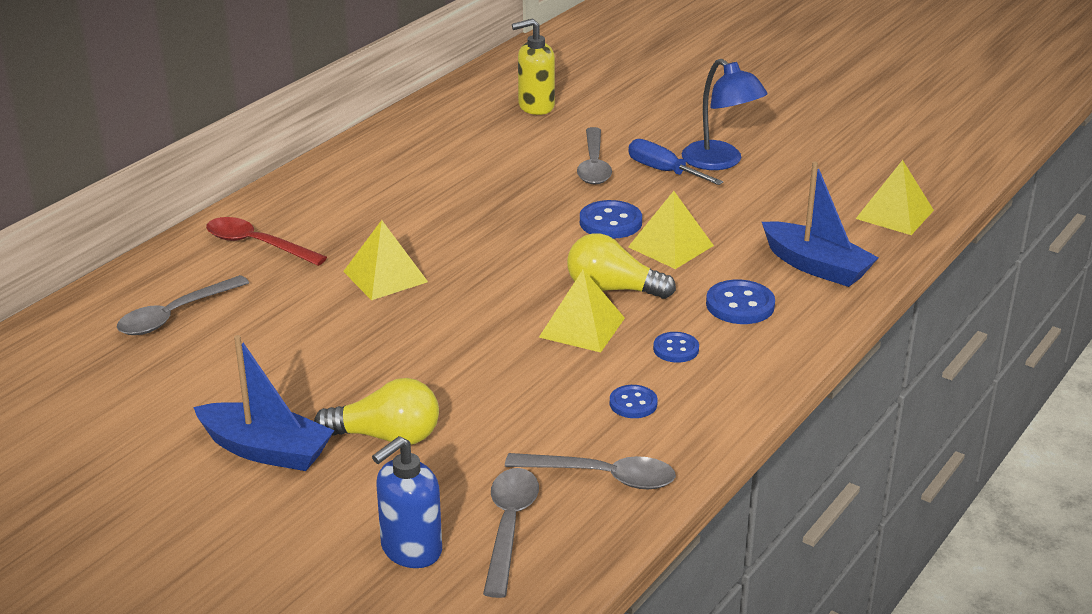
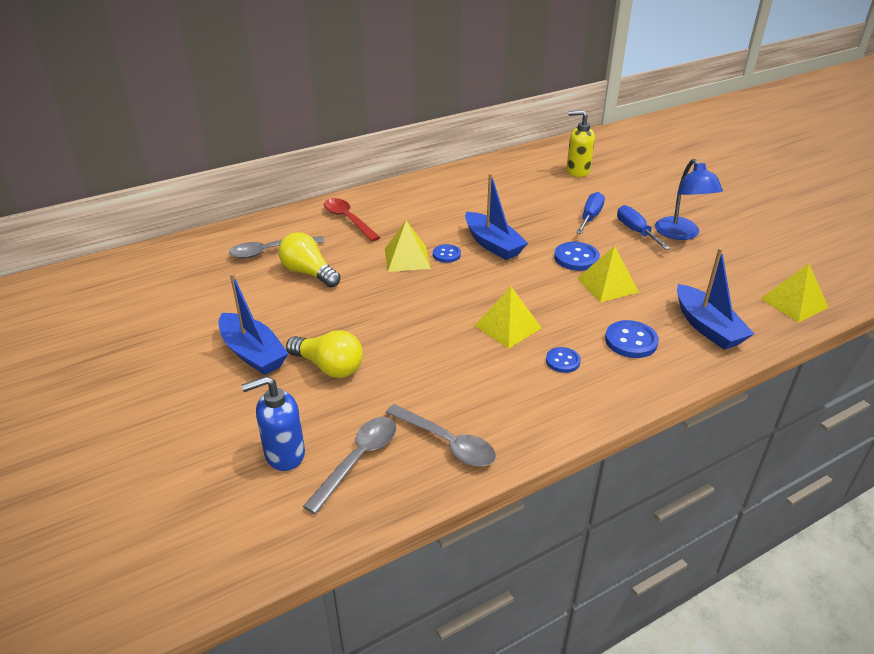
camera: 25 degrees right, 5 degrees up
(490, 230) = (493, 244): none -> blue boat
(594, 165) = (590, 217): grey spoon -> blue screwdriver
(613, 289) = (547, 305): yellow light bulb -> yellow light bulb (308, 273)
(633, 403) = (505, 393): blue button -> blue button (446, 254)

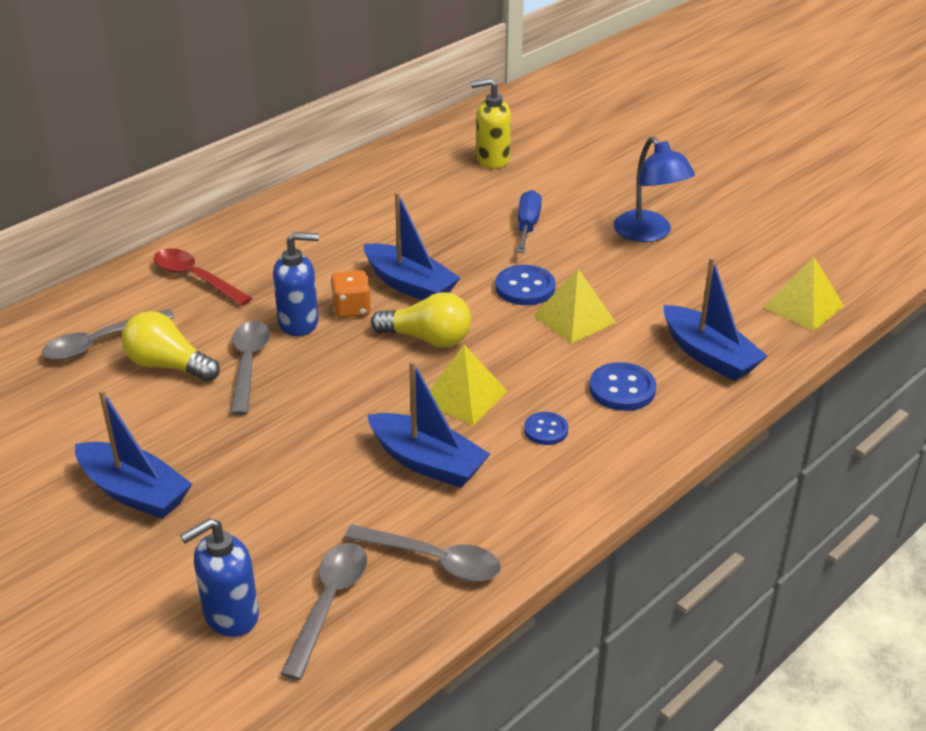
camera: 15 degrees left, 0 degrees up
(329, 367) = (246, 492): yellow light bulb -> yellow light bulb (427, 339)
(362, 280) = (248, 364): none -> grey spoon
(407, 258) = (299, 323): yellow pyramid -> blue soap dispenser
(446, 254) = (352, 309): blue button -> orange dice
(466, 369) = (427, 462): none -> blue boat
(636, 231) = (591, 238): blue screwdriver -> none

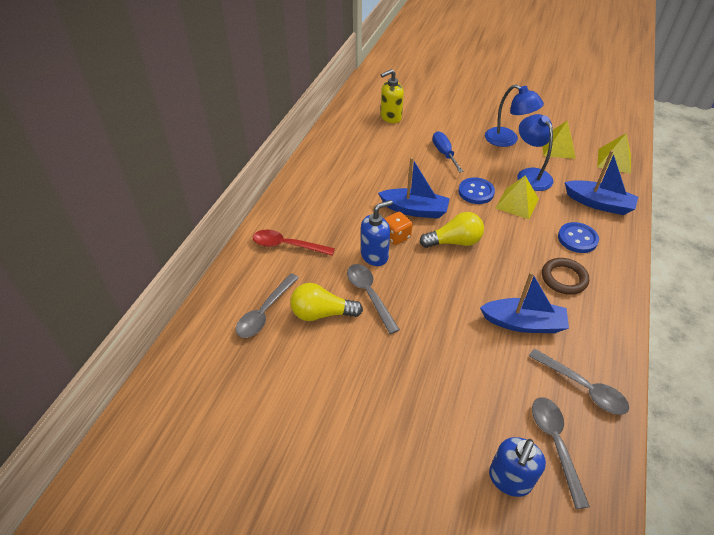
camera: 25 degrees left, 10 degrees up
(134, 492) = (377, 414): blue boat -> none
(434, 560) = (583, 388): grey spoon -> grey spoon turned 45 degrees clockwise
(464, 396) = (505, 272): yellow pyramid -> yellow pyramid (558, 148)
(546, 430) = (564, 278): blue button -> brown ring
(636, 288) = (530, 175): none -> blue lamp

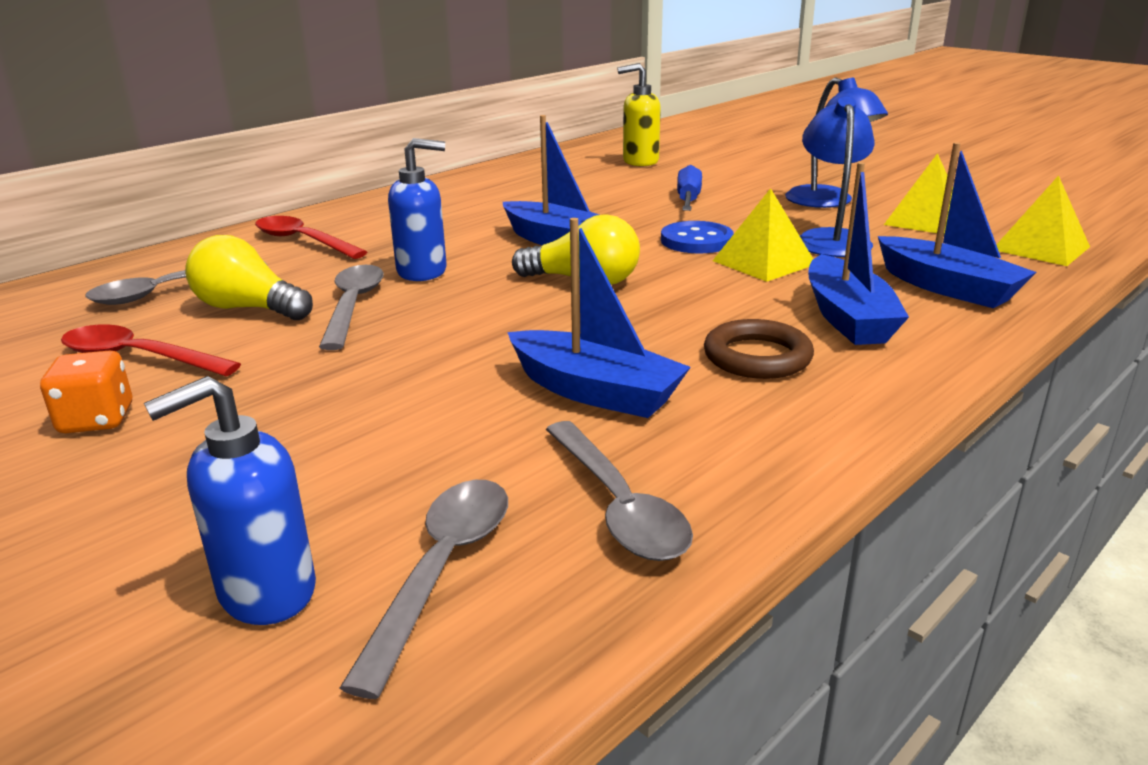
camera: 25 degrees right, 20 degrees down
(310, 369) = (138, 357): none -> red spoon
(396, 236) = (488, 260): orange dice -> orange dice (97, 420)
(577, 239) = (847, 318): blue button -> blue boat

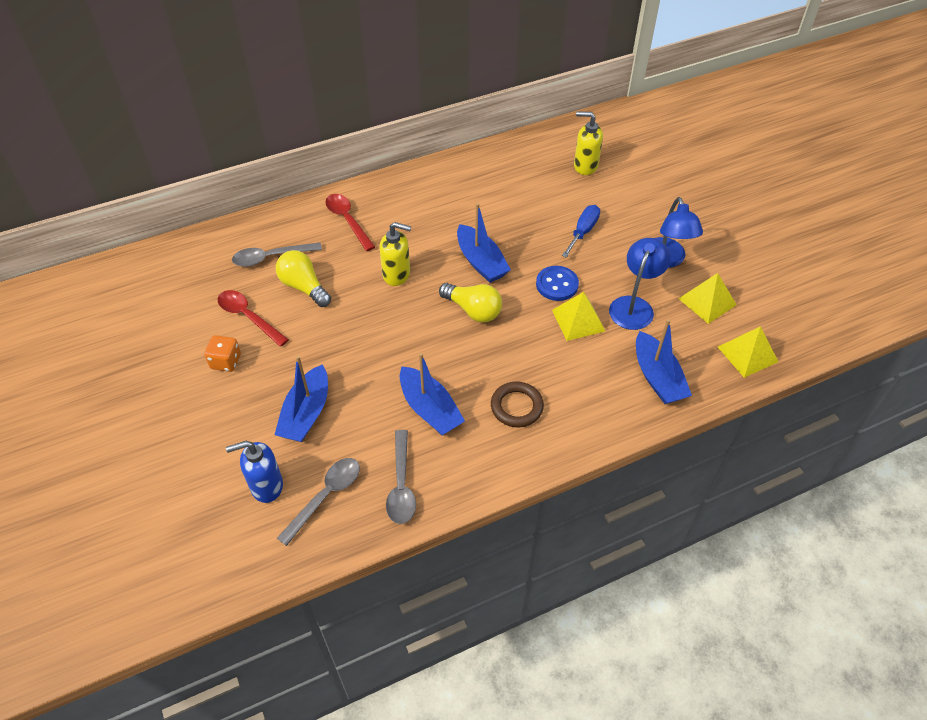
camera: 20 degrees right, 25 degrees up
(353, 305) = (352, 299): grey spoon -> none
(422, 271) = (397, 274): blue soap dispenser -> yellow soap dispenser
(847, 318) = (583, 388): blue boat -> blue boat (306, 413)

